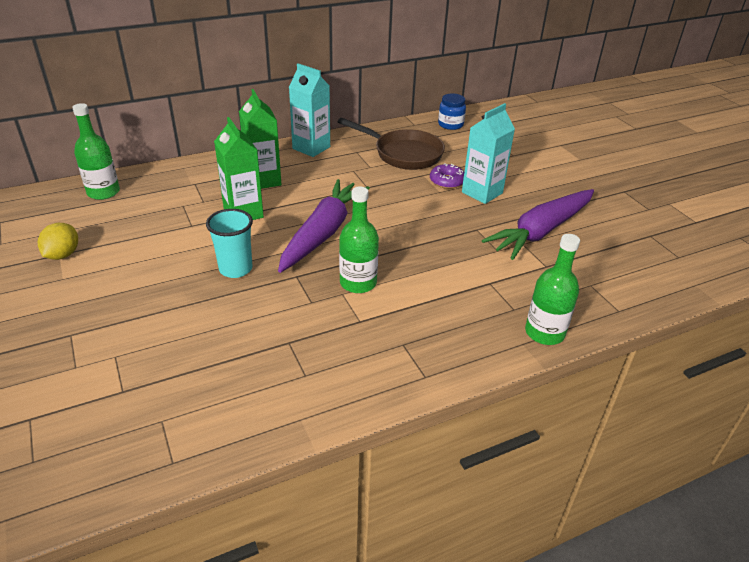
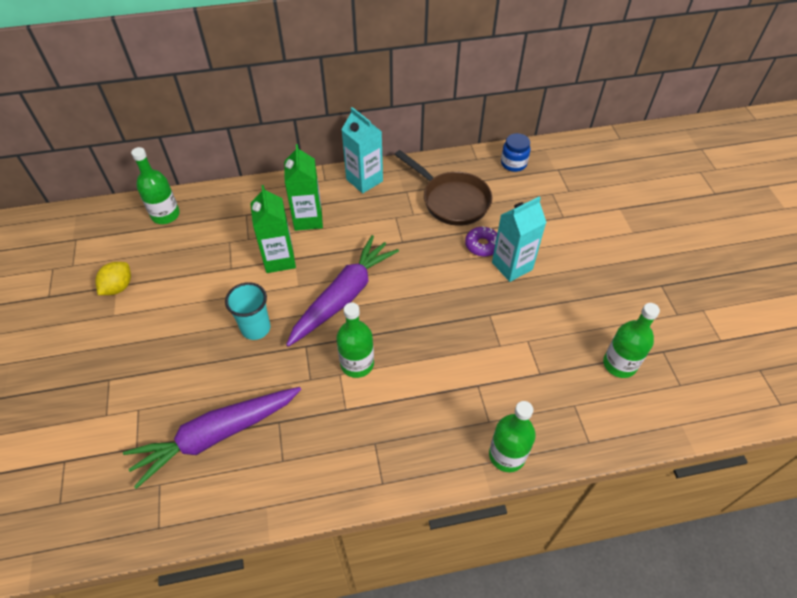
camera: 15 degrees right, 15 degrees up
(541, 231) = (553, 327): purple carrot -> purple carrot (216, 435)
(616, 249) = (619, 364): none -> green bottle

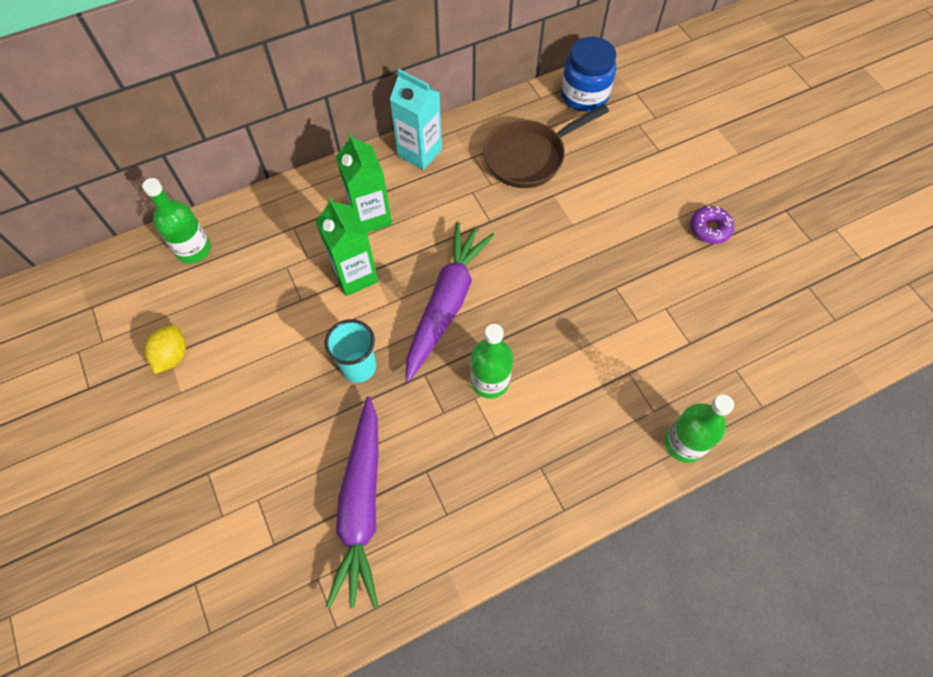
camera: 15 degrees left, 10 degrees up
(216, 435) = (362, 505): purple carrot -> purple carrot turned 45 degrees counterclockwise
(452, 200) = (529, 157): brown pan -> brown pan turned 120 degrees clockwise
(482, 245) = (581, 205): purple donut -> purple donut (709, 229)
(512, 266) = (622, 223): turquoise carton -> none
(513, 163) = (584, 95): blue jar -> blue jar, size x1.56
(619, 364) = (768, 311): green bottle -> none

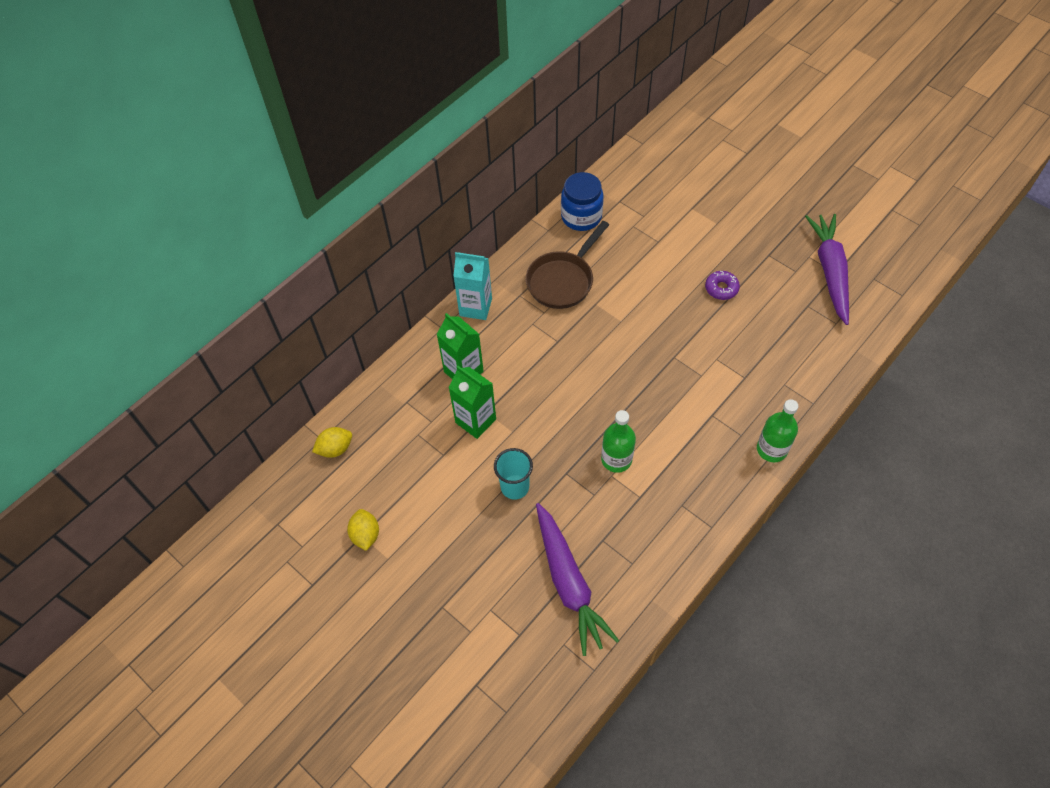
camera: 20 degrees left, 5 degrees down
(193, 249) = (335, 449): green bottle -> yellow lemon
(446, 304) = (556, 416): purple carrot -> purple carrot (830, 272)

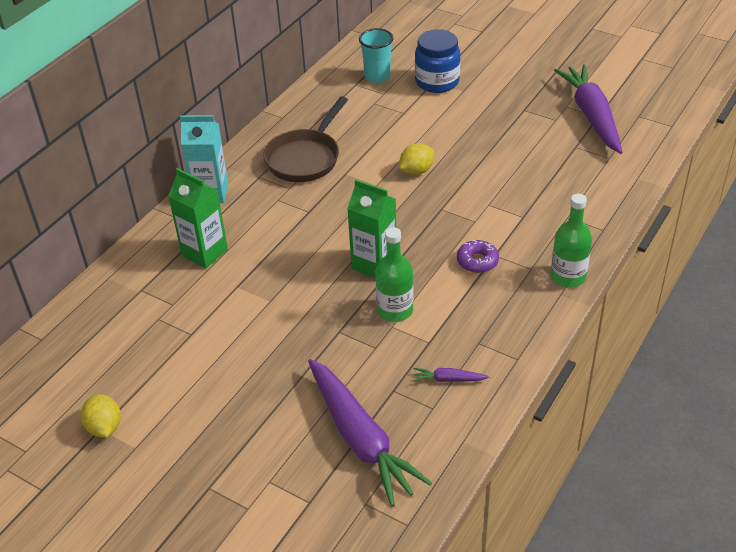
camera: 10 degrees left, 15 degrees down
(335, 449) = (59, 346): yellow lemon -> yellow lemon (416, 171)
(475, 421) = (225, 296): green carton -> green carton (374, 264)
(515, 487) = (280, 353): turquoise cup -> turquoise cup (377, 76)
(581, 217) = (316, 102): blue jar -> blue jar (437, 82)
(650, 537) = (449, 379): none -> purple carrot
(721, 288) = (480, 143): purple donut -> purple donut (477, 261)

